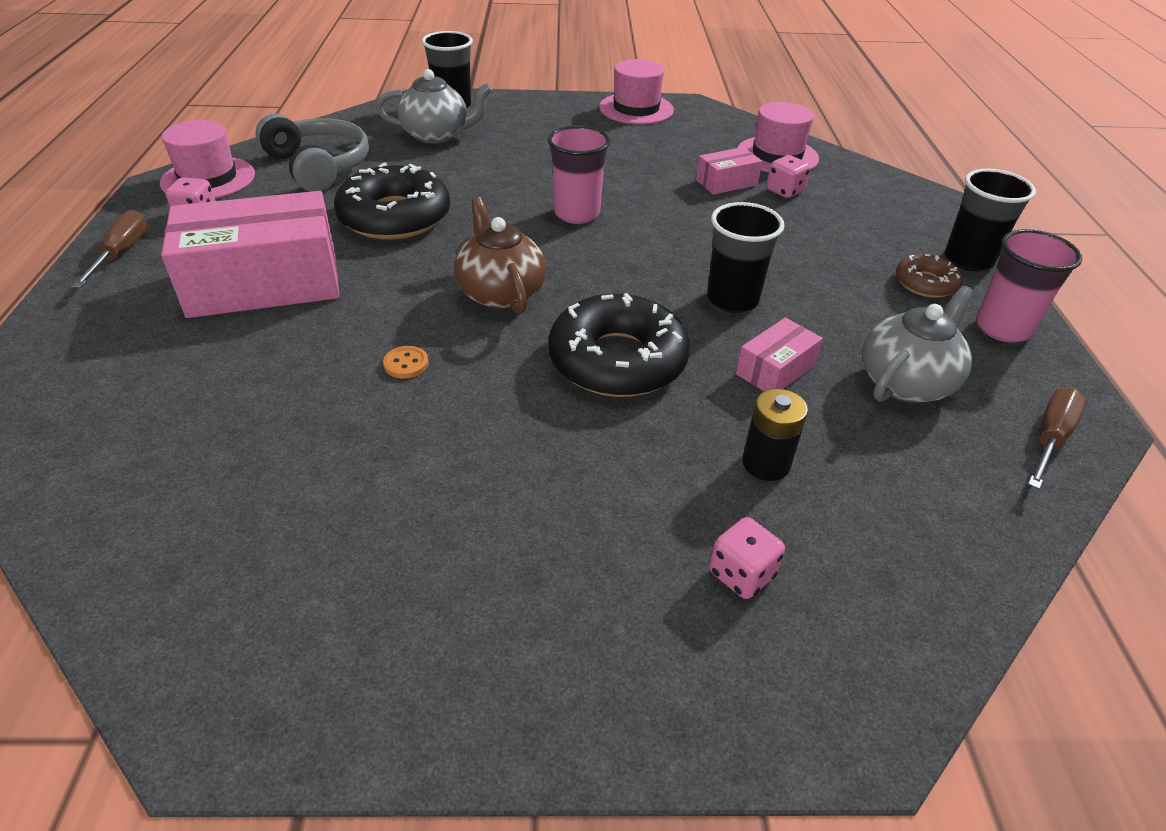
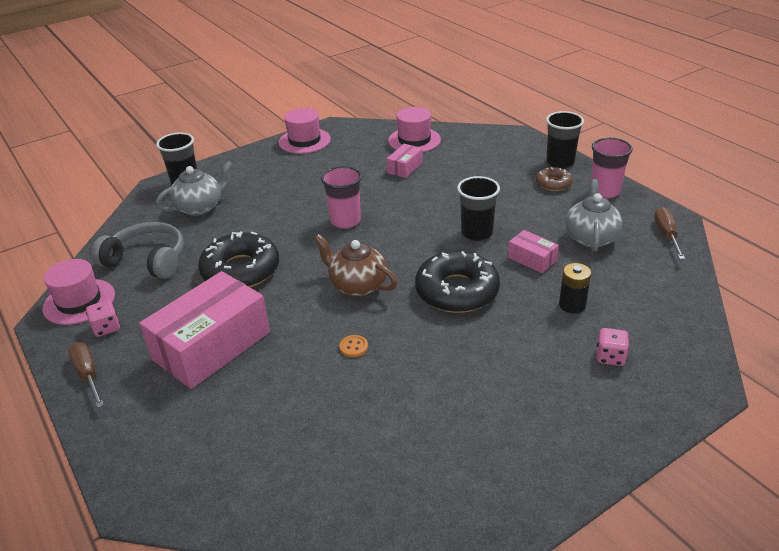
camera: 30 degrees left, 5 degrees down
(775, 369) = (532, 259): pink box -> pink box turned 60 degrees counterclockwise
(784, 191) = (440, 160): pink dice -> none

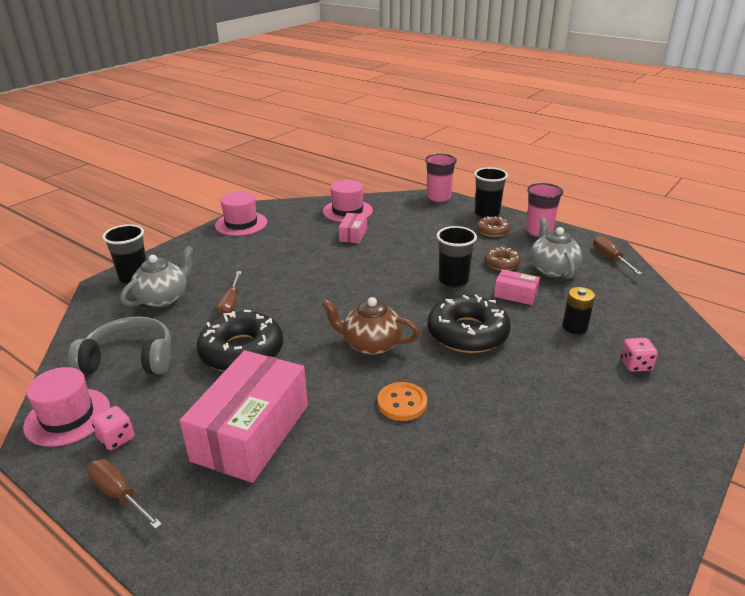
camera: 20 degrees left, 5 degrees down
(254, 223) = (231, 304): none -> brown screwdriver
(345, 221) = (324, 289): pink cup -> pink cup (438, 198)
(353, 347) = (402, 403): orange button -> orange button, size x1.69
(539, 222) = (501, 263): none -> brown donut

